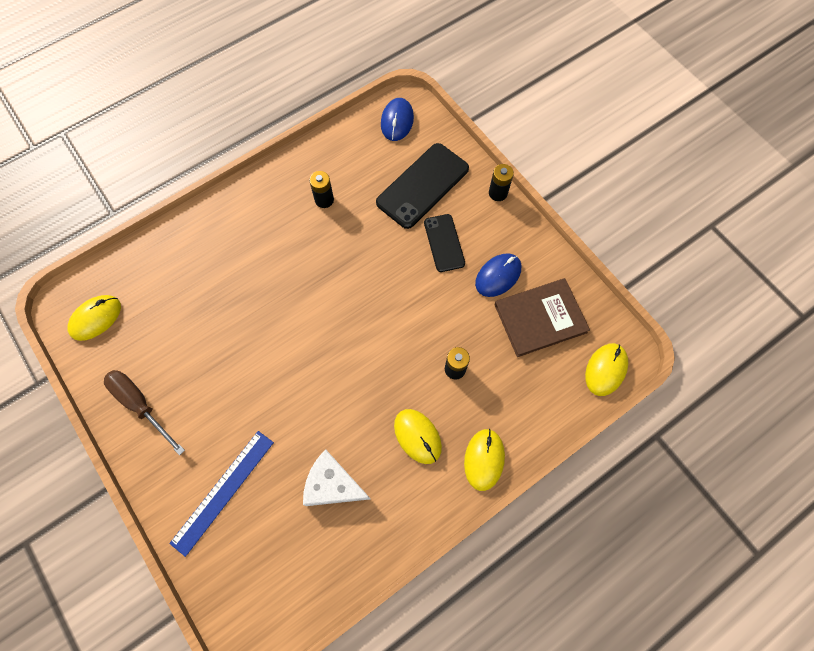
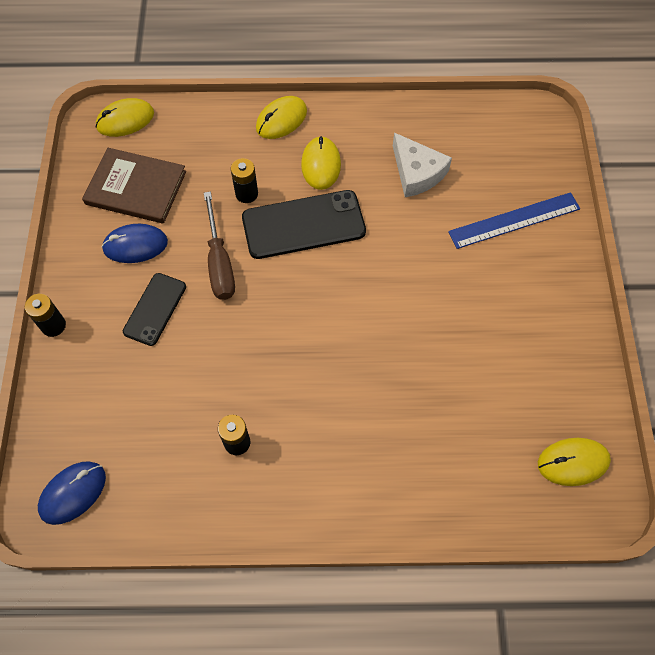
camera: 145 degrees left, 5 degrees down
(141, 405) = (559, 337): brown screwdriver -> brown screwdriver (219, 262)
(422, 185) = (119, 386): black phone -> black phone (303, 225)

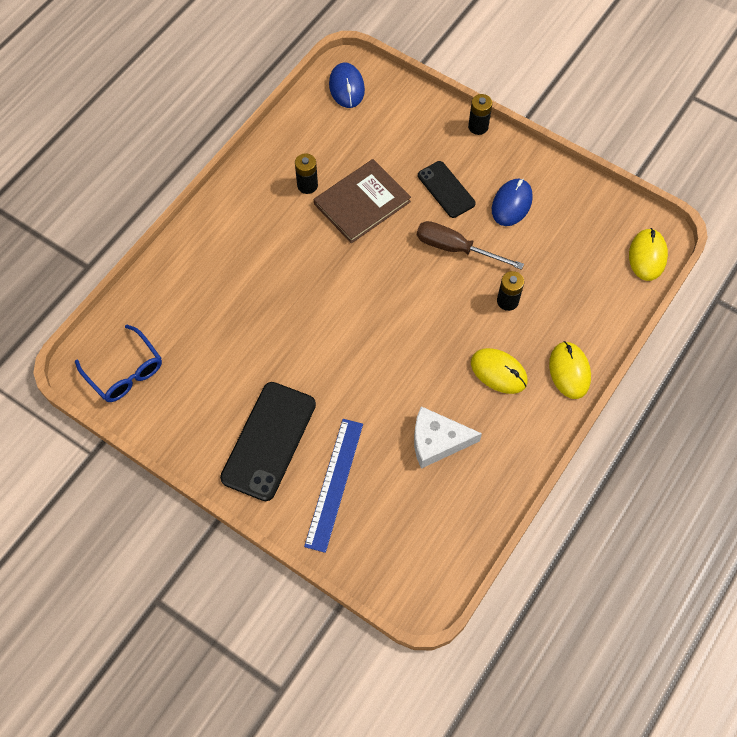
camera: 125 degrees right, 0 degrees up
(136, 188) = (568, 229): brown book -> brown book (362, 202)
(303, 225) = (448, 323): black phone -> black phone (269, 441)
(573, 462) = (124, 371): yellow mouse -> blue glasses

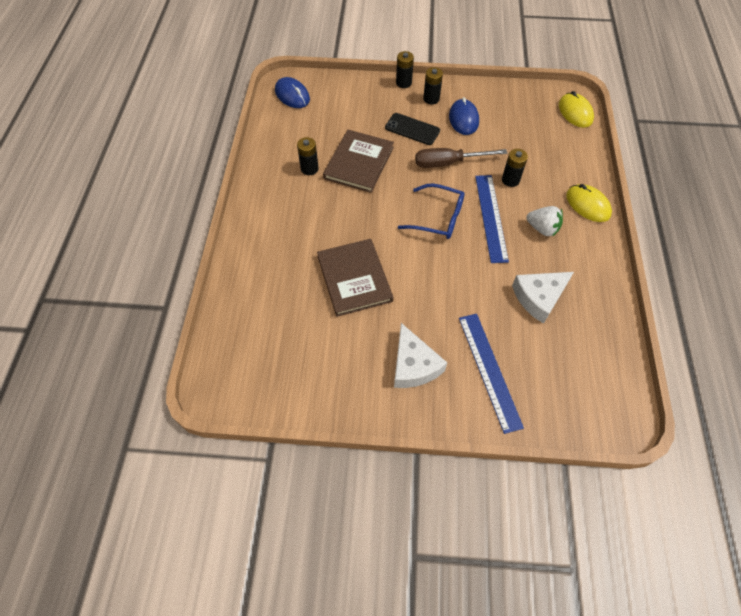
camera: 30 degrees left, 5 degrees down
(124, 371) = (254, 374): blue glasses -> blue glasses (437, 218)
(269, 441) = (414, 365): black phone -> white cheese
(272, 327) = (354, 278): none -> brown book
(454, 332) = (491, 217): none -> blue ruler
(494, 161) = (431, 99): none -> black battery
(498, 372) = (542, 228): yellow mouse -> white strawberry

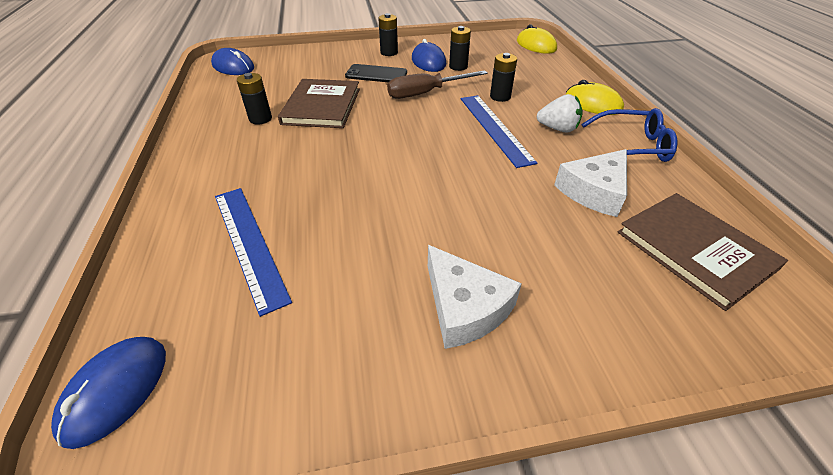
camera: 15 degrees left, 15 degrees down
(220, 367) = (115, 390): none -> blue mouse
(354, 278) = (342, 214): brown book -> brown book (695, 250)
(403, 83) = (356, 46): black battery -> black battery (458, 67)
(437, 218) = (432, 138): blue glasses -> blue glasses (631, 146)
(489, 370) = (580, 289): blue ruler -> blue ruler (249, 244)

